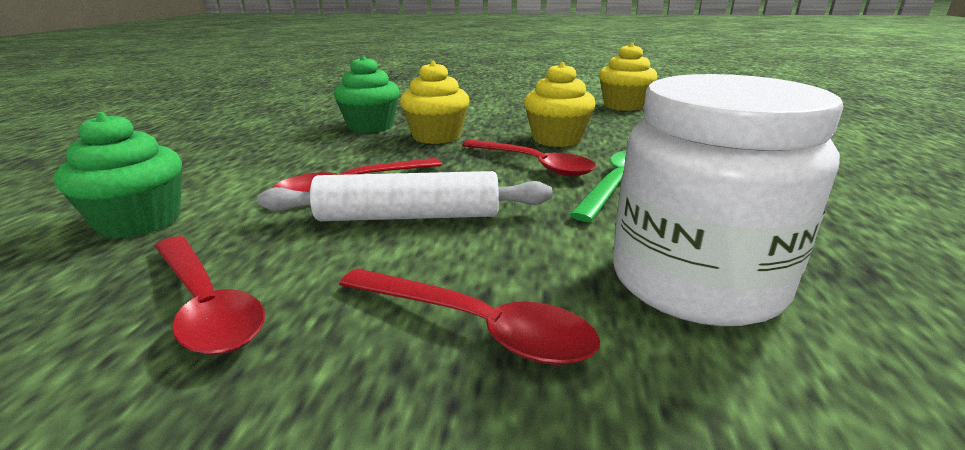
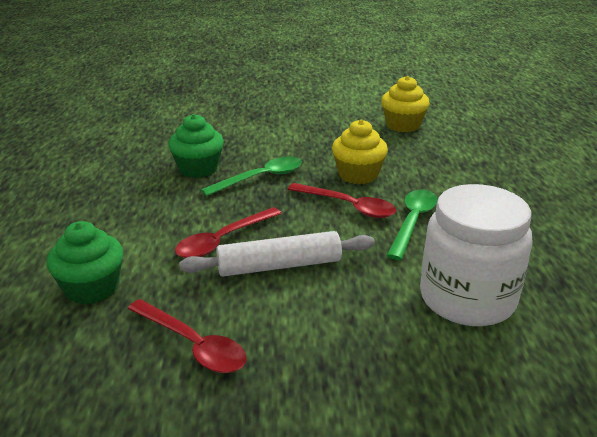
camera: 10 degrees left, 5 degrees up
(436, 136) = (260, 178): yellow cupcake -> green spoon
(476, 326) = (354, 340): red spoon -> none

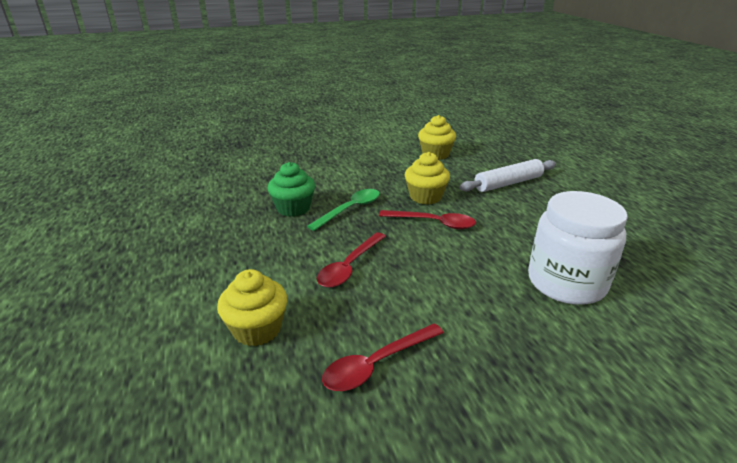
camera: 15 degrees left, 0 degrees up
(92, 288) = (257, 329): green cupcake -> yellow cupcake
(193, 345) = (377, 364): red spoon -> red spoon turned 120 degrees clockwise
(279, 265) = (408, 280): white rolling pin -> white rolling pin (508, 183)
(413, 222) = (489, 228): green spoon -> none

